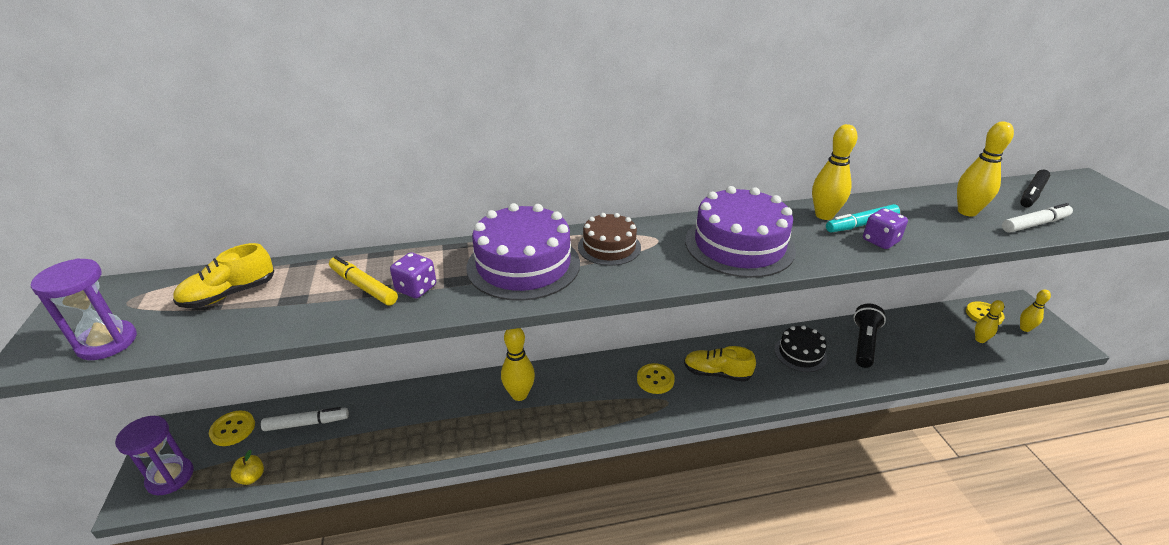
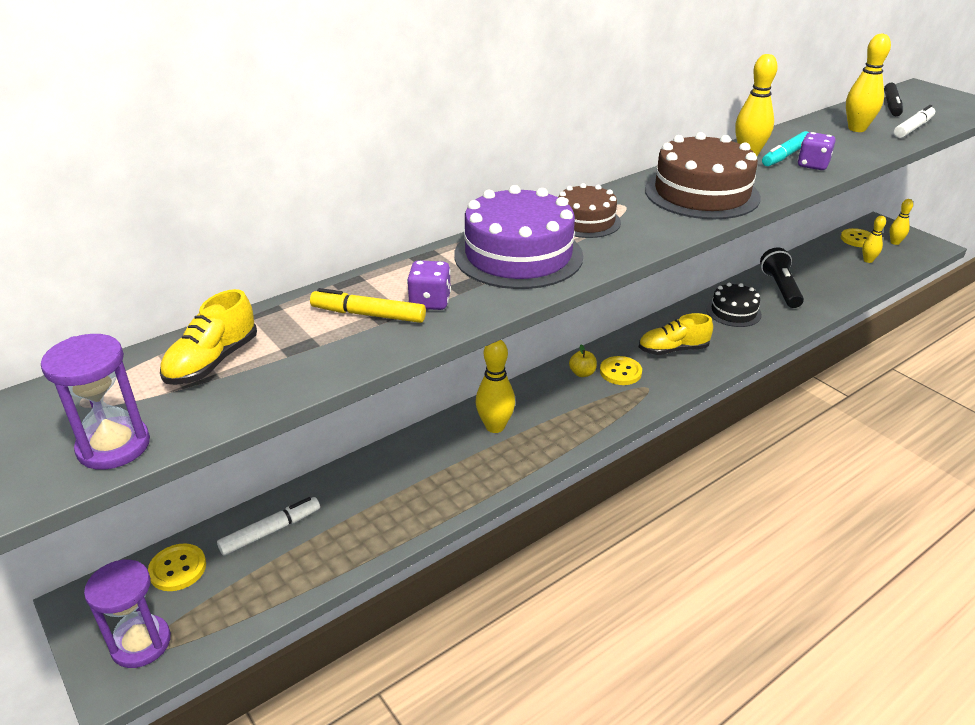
camera: 25 degrees left, 0 degrees up
(251, 477) = (252, 605): yellow apple -> yellow apple (582, 373)
(739, 245) = (701, 193): purple cake -> brown cake

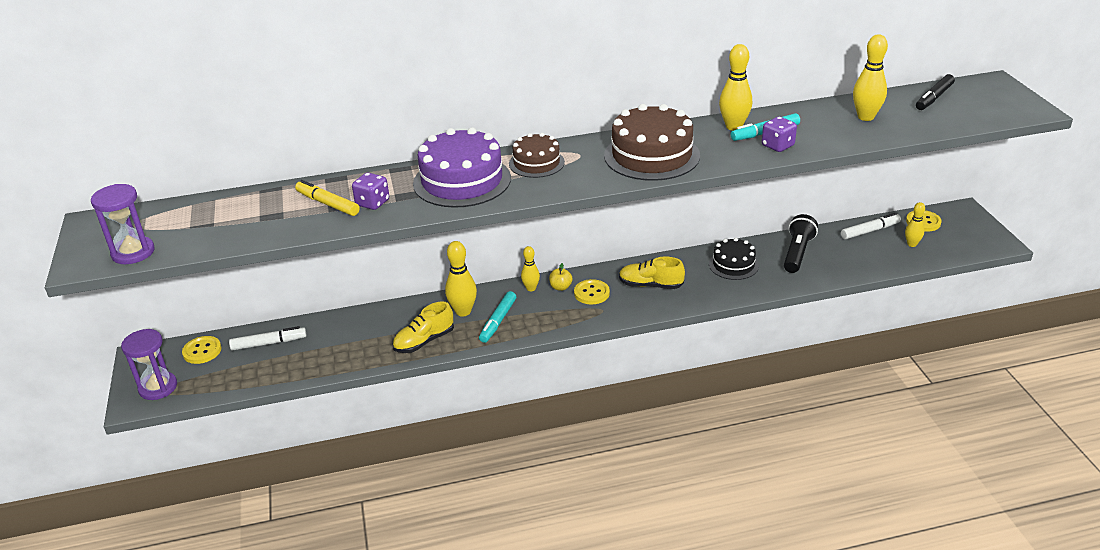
camera: 25 degrees right, 0 degrees up
(212, 362) = (216, 215): yellow shoe -> yellow shoe (424, 341)
(544, 428) = (498, 321): none -> turquoise marker
(895, 242) = (959, 232): yellow bowling pin -> yellow bowling pin (531, 288)
(913, 128) = (922, 124): white marker -> white marker (870, 231)

